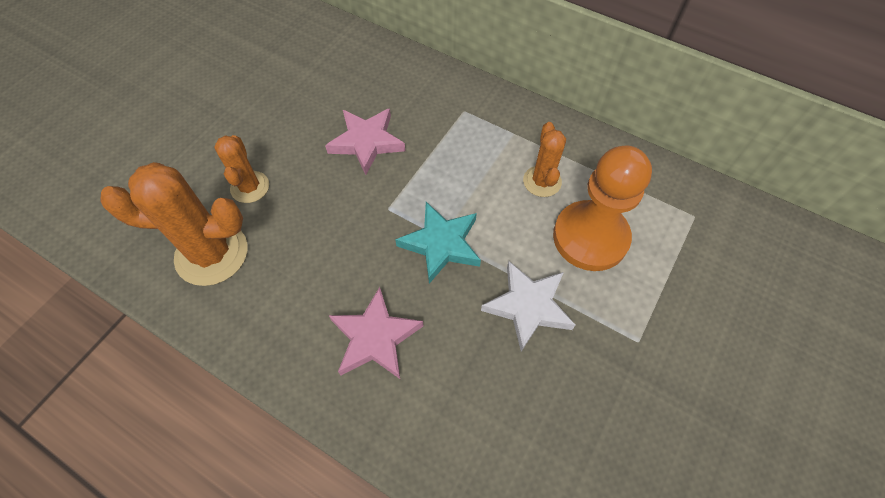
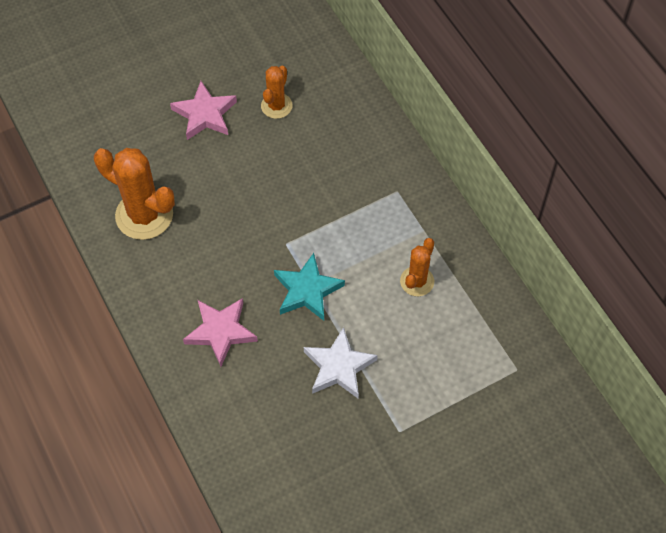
camera: 30 degrees right, 0 degrees up
(250, 187) = (196, 176): orange cactus -> orange cactus (276, 106)
(366, 142) = (302, 181): pink star -> pink star (205, 114)
(590, 237) = (421, 343): orange pawn -> none

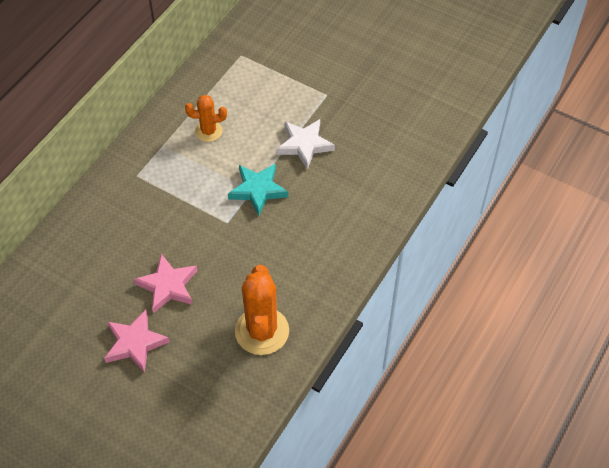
camera: 120 degrees left, 5 degrees down
(221, 331) = (326, 225): pink star -> pink star (168, 286)
(276, 106) = (97, 294): orange cactus -> none

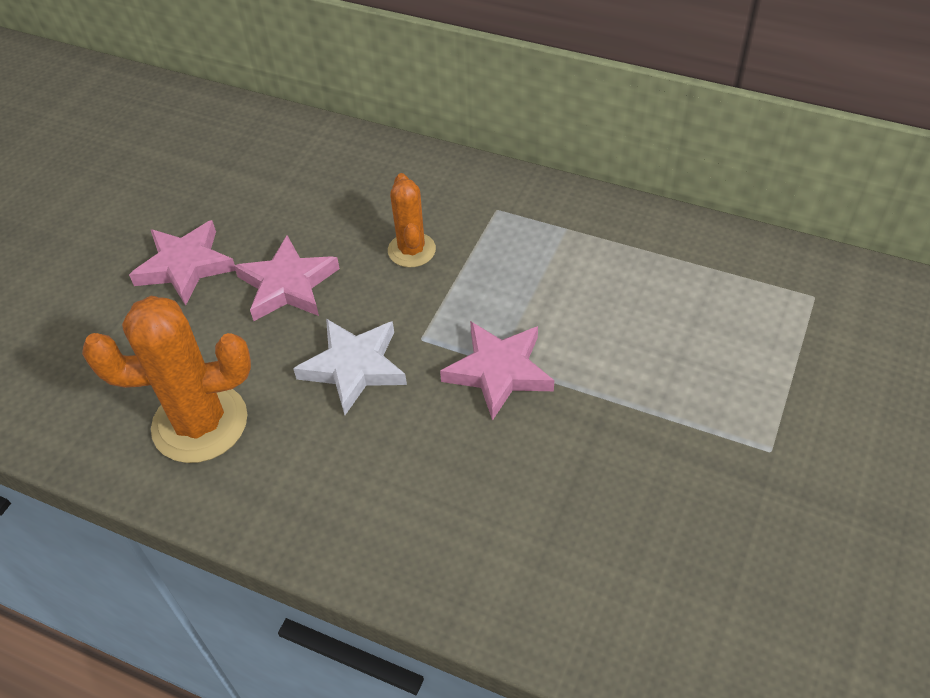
camera: 85 degrees right, 5 degrees down
(208, 131) = (614, 280): orange cactus -> orange cactus (411, 250)
(258, 190) = (498, 371): turquoise star -> pink star
(304, 145) = (624, 429): white star -> white star (354, 367)

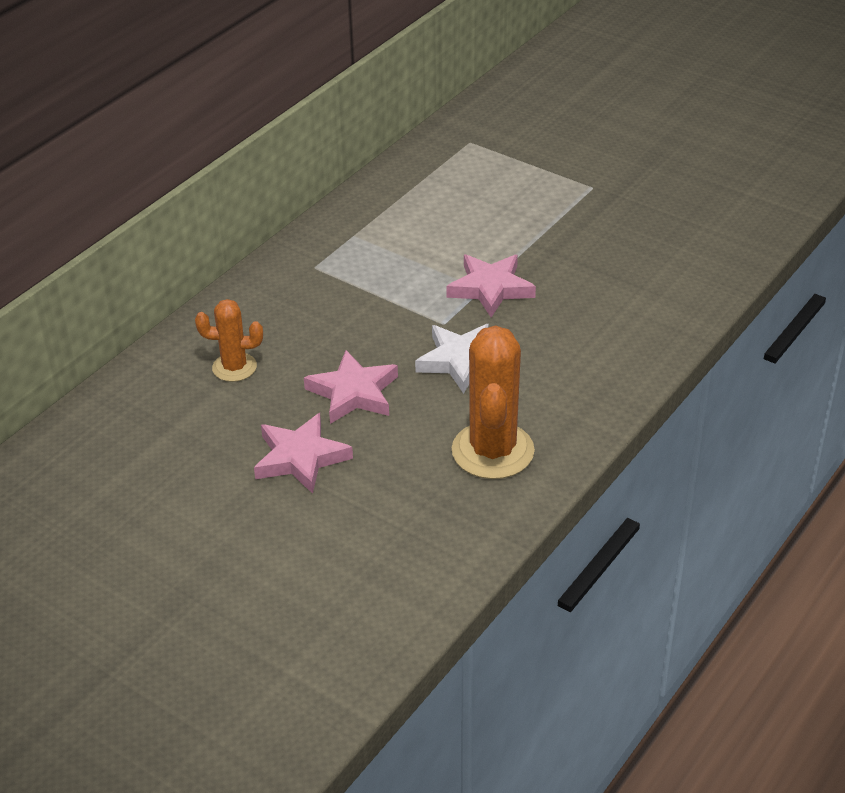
camera: 80 degrees left, 10 degrees down
(411, 250) = (342, 318): orange cactus -> orange cactus (234, 367)

